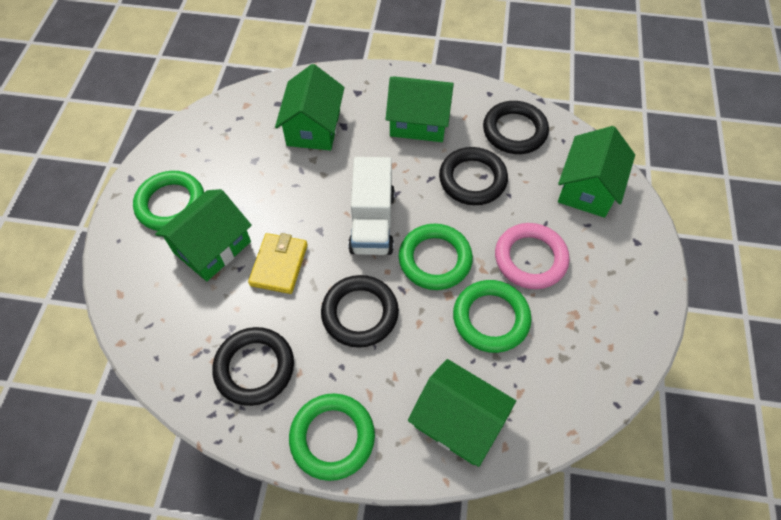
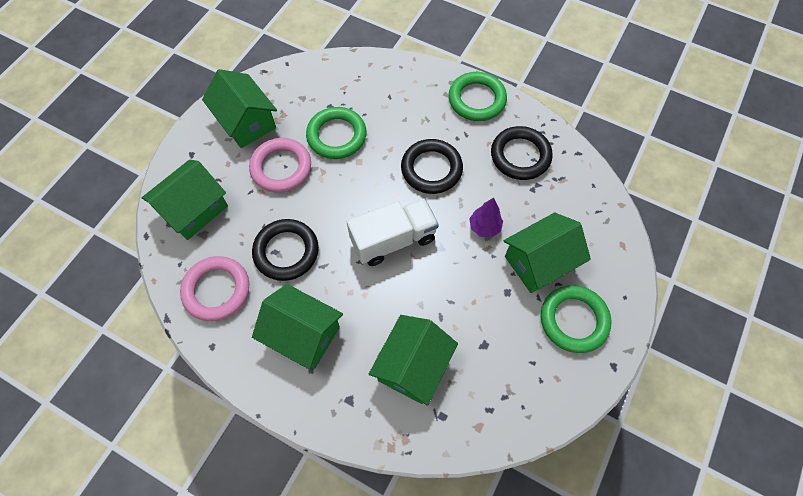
camera: 160 degrees left, 5 degrees up
(279, 265) = (484, 227): yellow wallet -> purple tree
(372, 222) = (393, 239): white truck -> white truck turned 45 degrees clockwise
(435, 259) = (356, 191): green ring -> none
(458, 421) = (392, 84): green house -> green house (246, 122)
(514, 131) = (217, 290): black ring -> pink ring

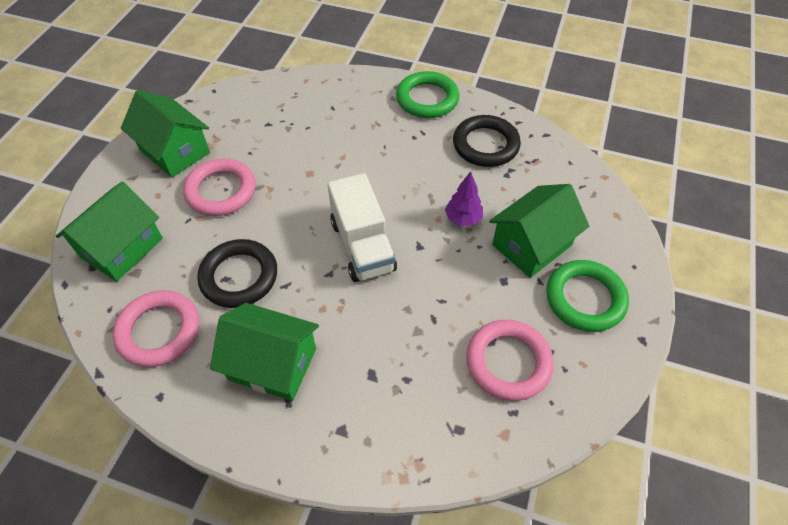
camera: 10 degrees left, 10 degrees down
(336, 136) = (280, 152): green ring -> none
(393, 239) = (363, 246): white truck -> white truck turned 105 degrees clockwise
(413, 366) = (412, 378): green house -> none
(431, 169) = (392, 170): black ring -> none
(495, 366) = (508, 362): none -> pink ring

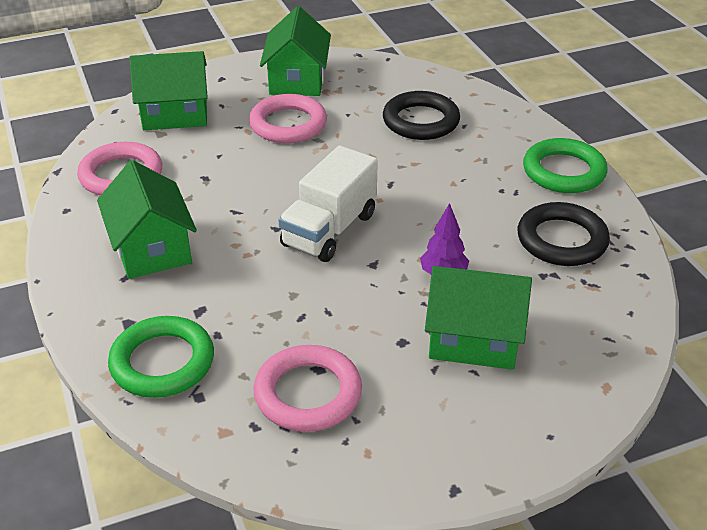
camera: 50 degrees right, 15 degrees down
(239, 276) = (215, 183): black ring -> black ring (421, 121)
(585, 298) = (453, 414): green ring -> green ring (162, 362)

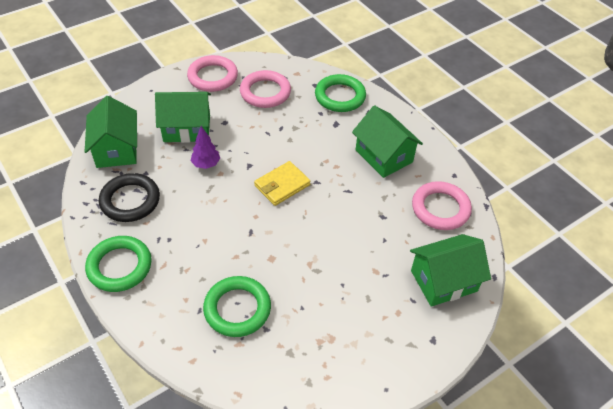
camera: 165 degrees right, 10 degrees up
(288, 124) = (347, 284): pink ring -> pink ring (213, 77)
(297, 80) = (363, 351): green house -> green house (116, 149)
(329, 230) = (282, 185): white truck -> yellow wallet
(421, 121) = (237, 309): black ring -> green ring

